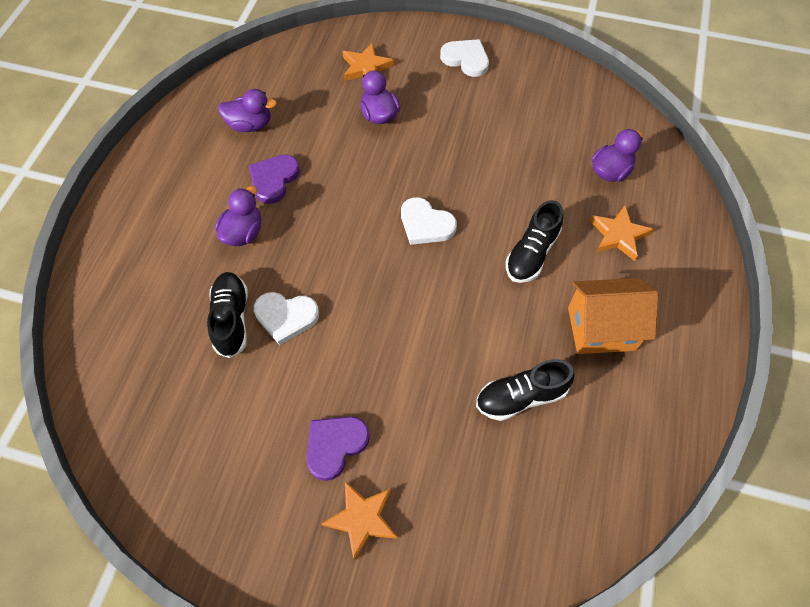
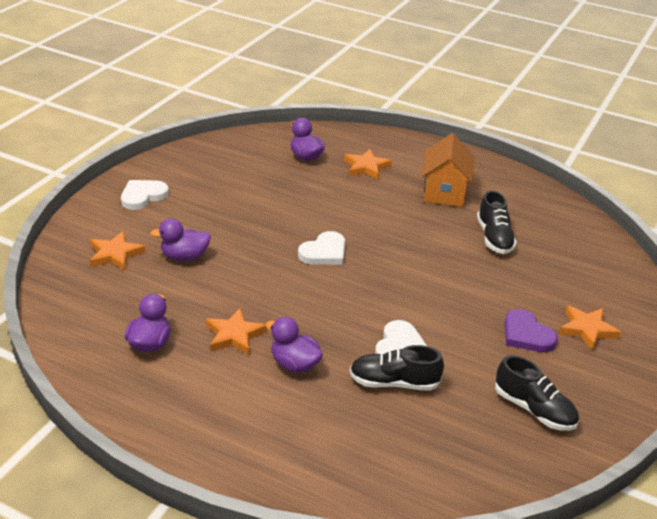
camera: 80 degrees left, 25 degrees down
(274, 179) = (234, 335): purple heart -> orange star
(531, 253) = (371, 207): black shoe -> black shoe (534, 409)

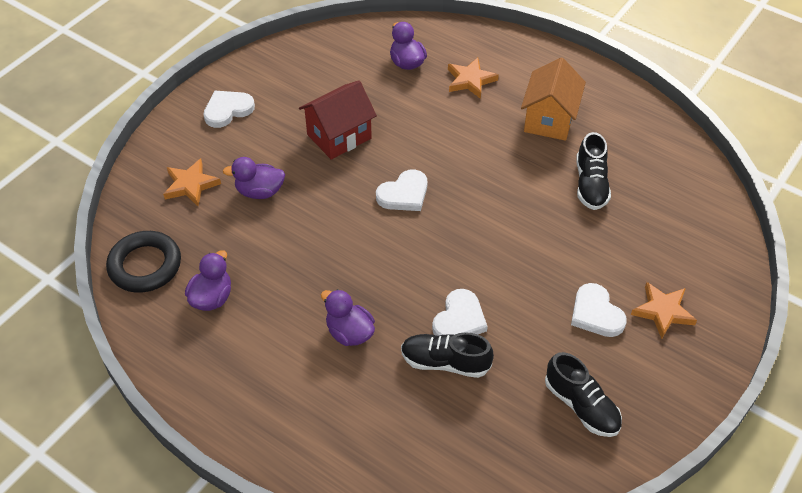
camera: 10 degrees right, 15 degrees up
(77, 321) = (145, 265): none -> black ring
(234, 335) = (295, 293): orange star -> none
(253, 212) = (339, 136): none -> red house
(526, 334) = (596, 313): purple heart -> white heart

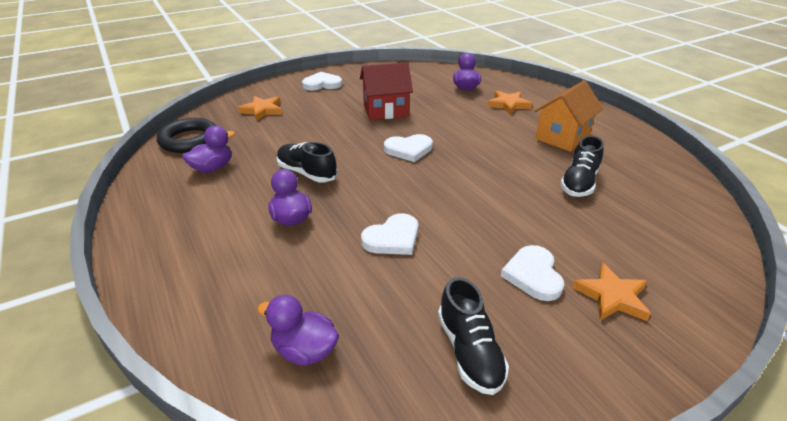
camera: 25 degrees right, 15 degrees down
(260, 192) = (304, 124): purple duck -> purple duck (304, 350)
(445, 362) = (355, 265): black shoe -> black shoe (307, 173)

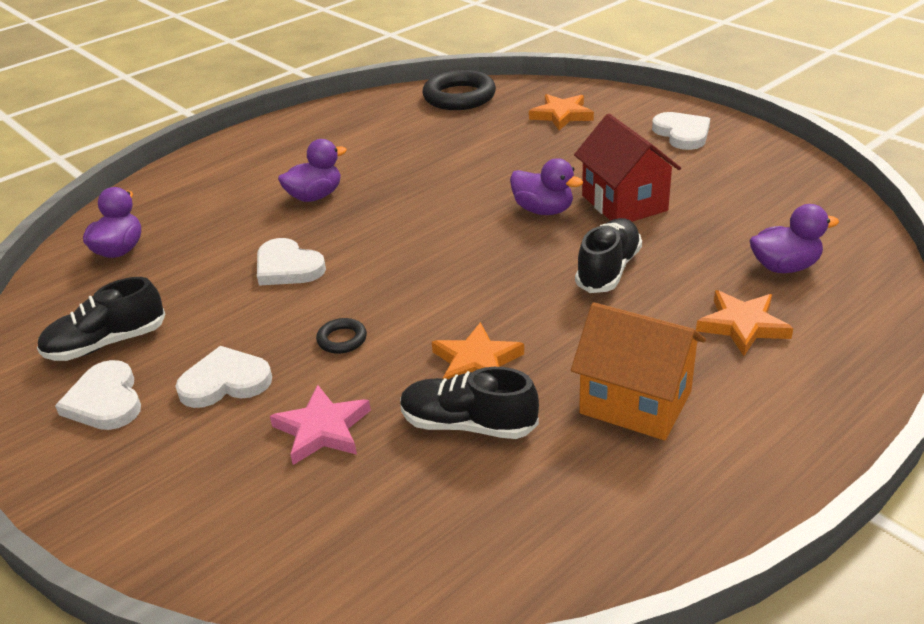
camera: 80 degrees right, 0 degrees up
(212, 168) = (403, 127): purple duck -> purple duck (543, 210)
(307, 173) = (412, 183): black shoe -> black shoe (608, 270)
(409, 150) = (505, 244): white heart -> white heart (105, 401)
(493, 219) = (342, 339): none -> black ring
(584, 233) = (322, 429): none -> pink star
(612, 296) = (184, 453): orange star -> orange star (476, 363)

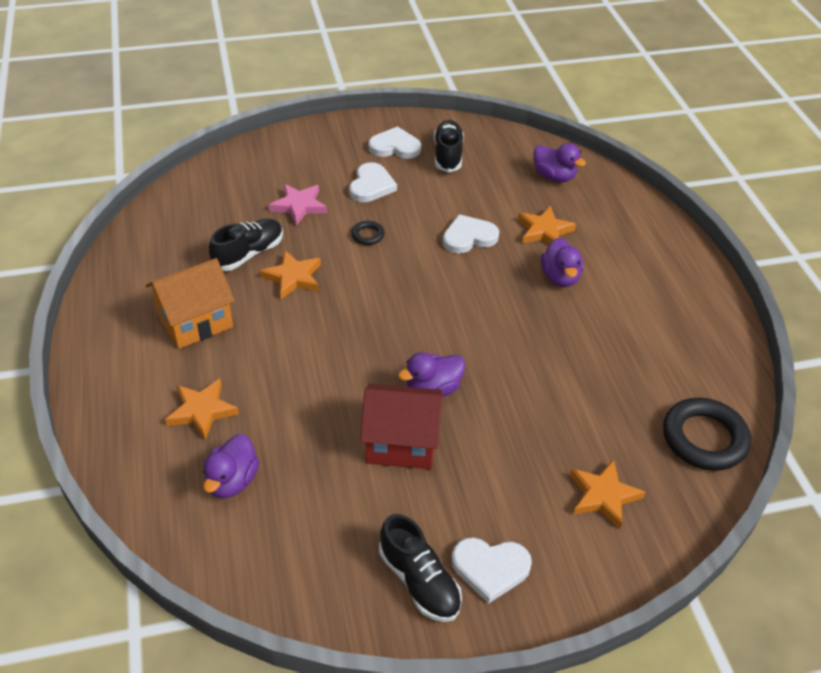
camera: 115 degrees right, 10 degrees up
(239, 226) = (544, 231): none -> orange star
(608, 270) = (323, 381): black shoe -> black shoe (419, 581)

